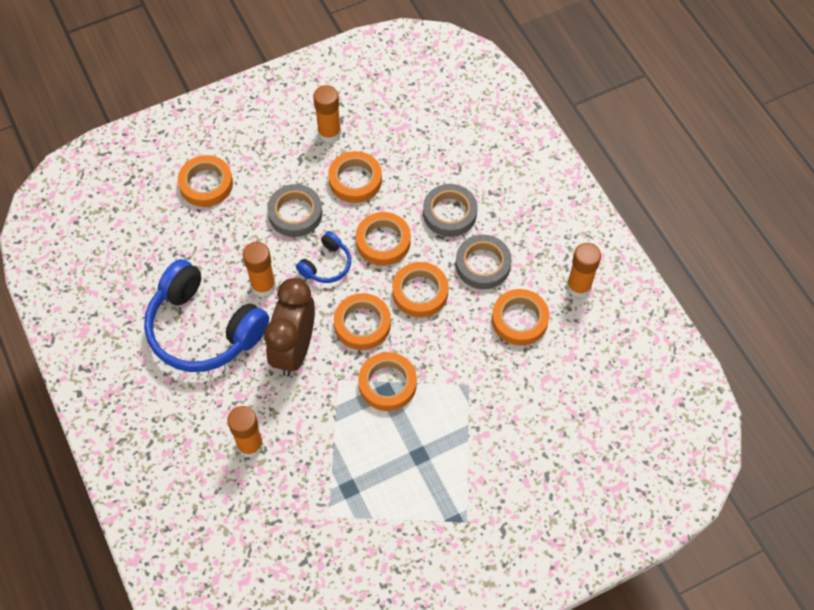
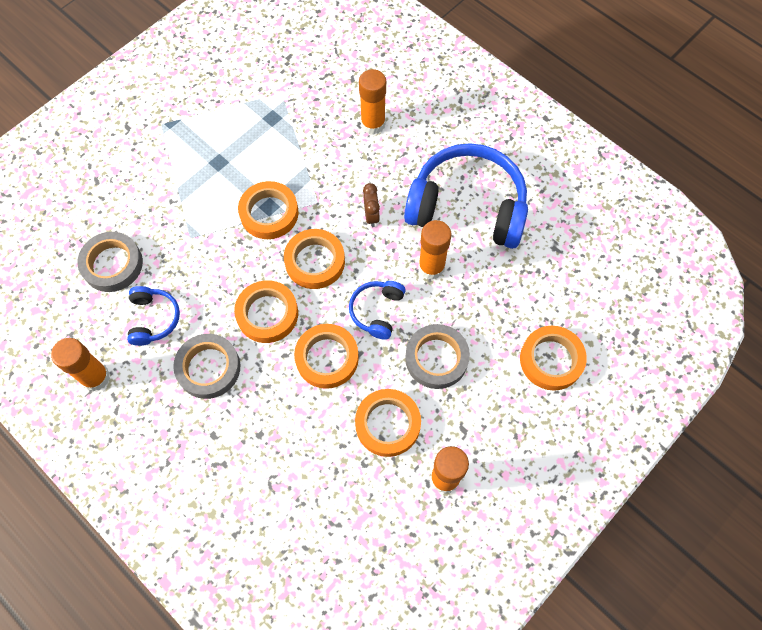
camera: 160 degrees right, 5 degrees up
(294, 349) = (371, 216): brown clock -> brown clock, size x0.42
(449, 213) = (264, 419): grey tape -> grey tape (112, 264)
(519, 320) = (153, 319): orange tape -> blue headphones

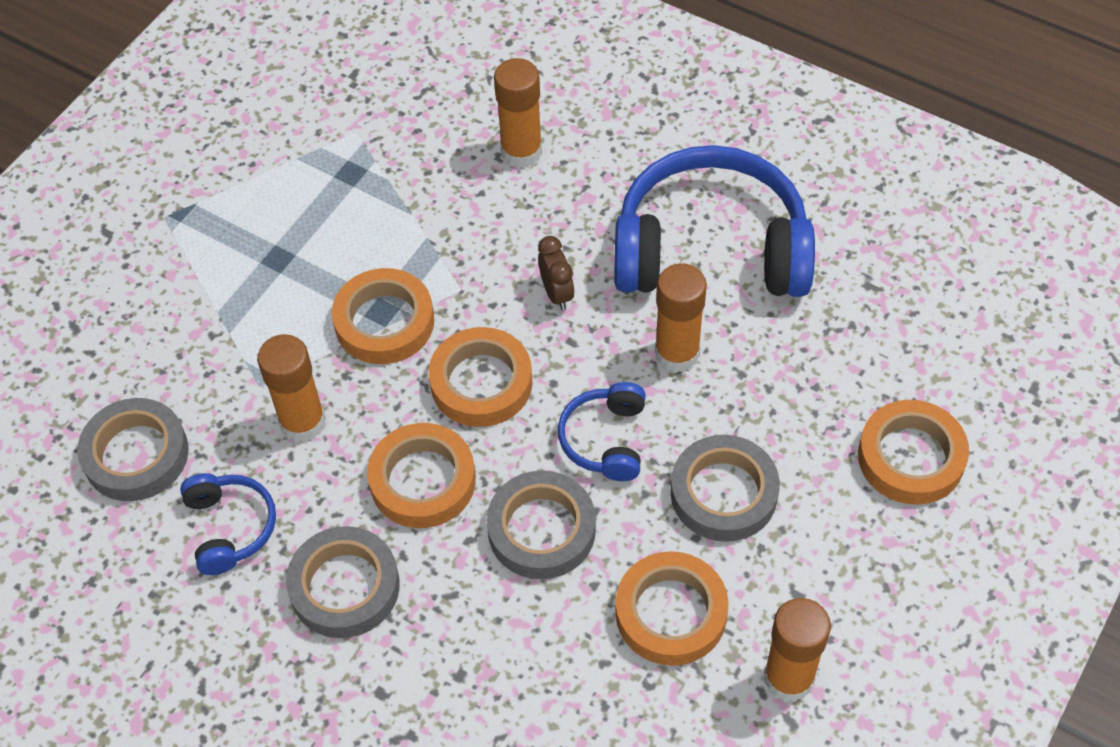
camera: 10 degrees left, 10 degrees down
(96, 377) = (153, 642): orange glue stick -> orange glue stick (303, 422)
(327, 358) = (541, 530): orange tape -> grey tape

